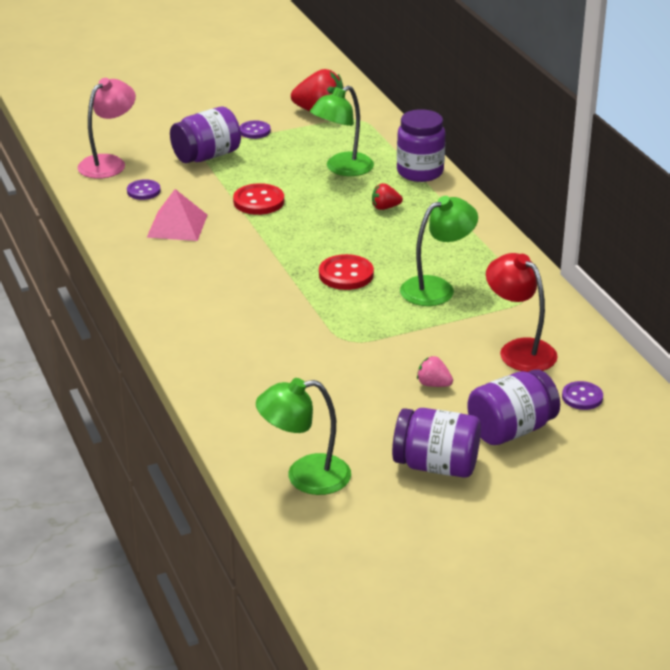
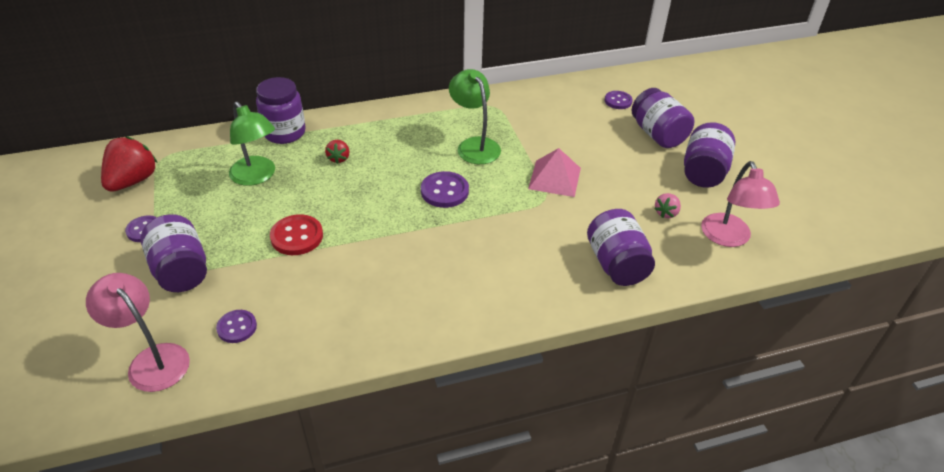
camera: 85 degrees left, 10 degrees up
(177, 226) = (324, 301): pink pyramid -> pink pyramid (554, 178)
(246, 389) = (616, 264): none -> purple jar
(305, 476) = (729, 238): green lamp -> pink lamp
(346, 274) = (444, 191): red button -> purple button
(433, 384) = (605, 162): pink strawberry -> pink strawberry (666, 213)
(519, 350) = (562, 118): red lamp -> none

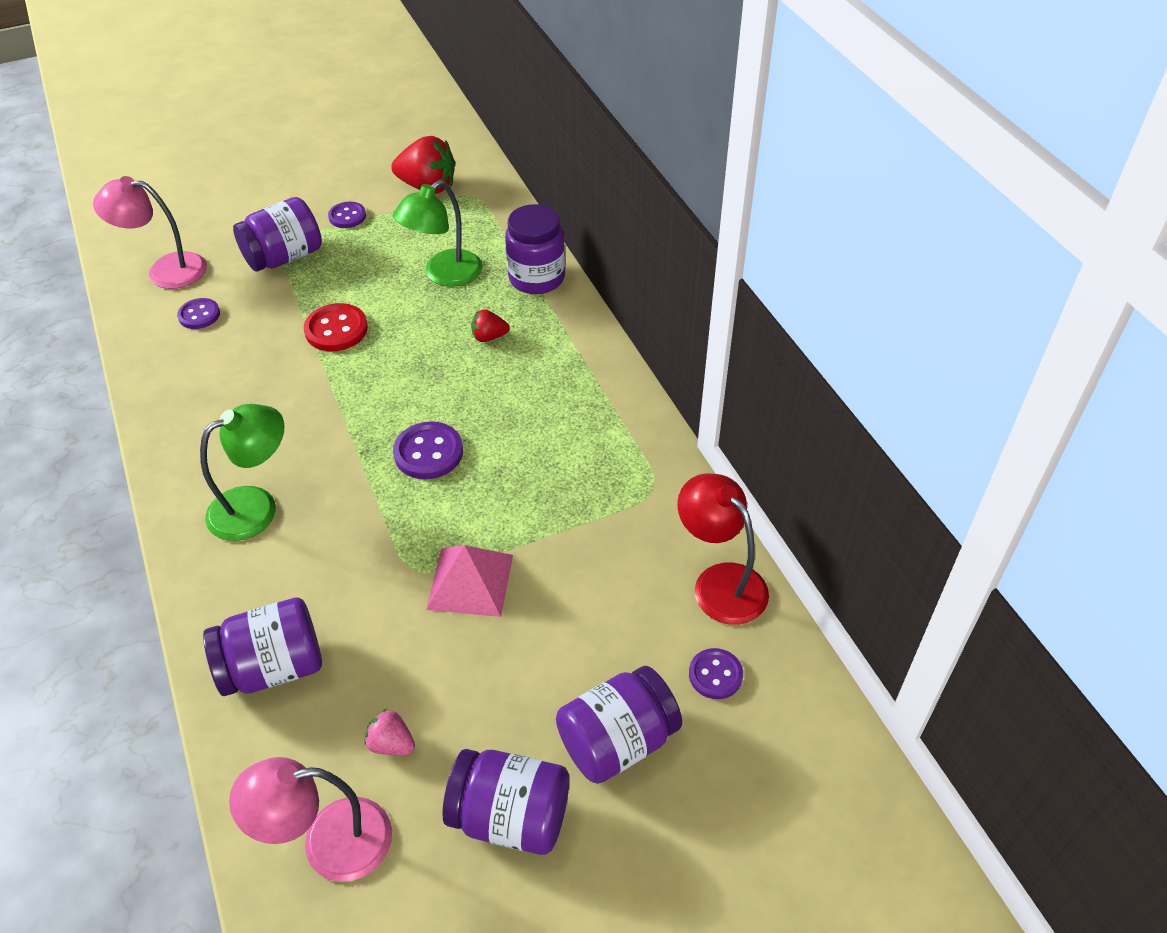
camera: 85 degrees right, 5 degrees up
(152, 359) = (165, 270): pink lamp -> pink lamp turned 120 degrees counterclockwise
(474, 145) = (540, 474): green lamp -> green lamp (256, 506)
(561, 92) = (720, 582): none -> red lamp

